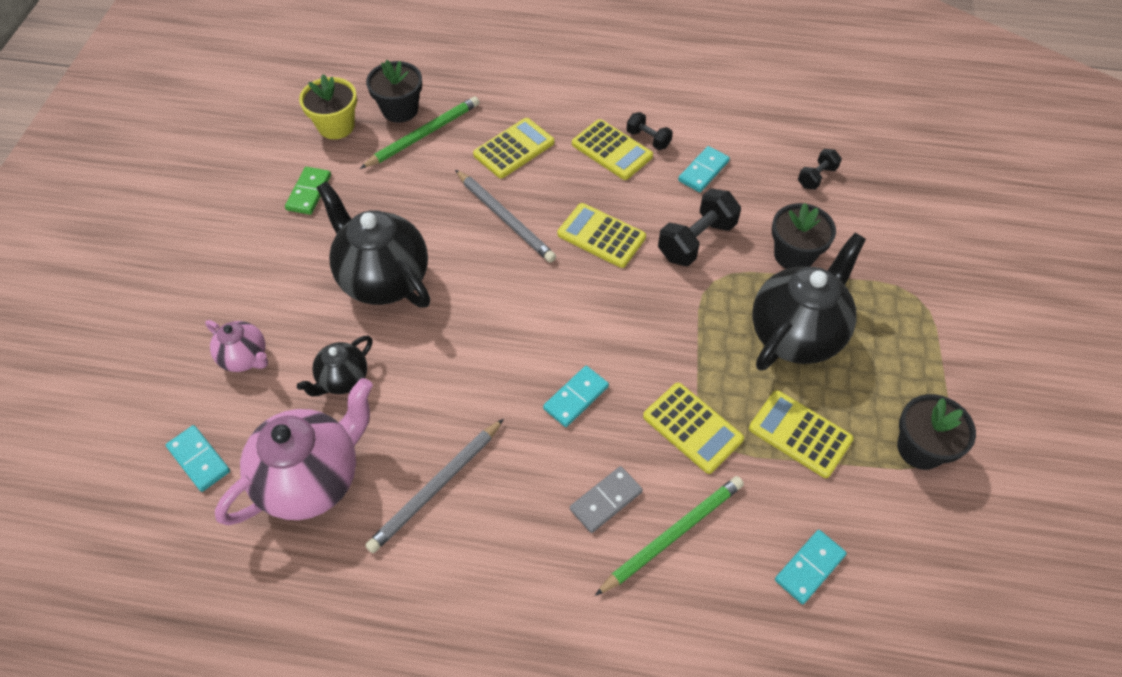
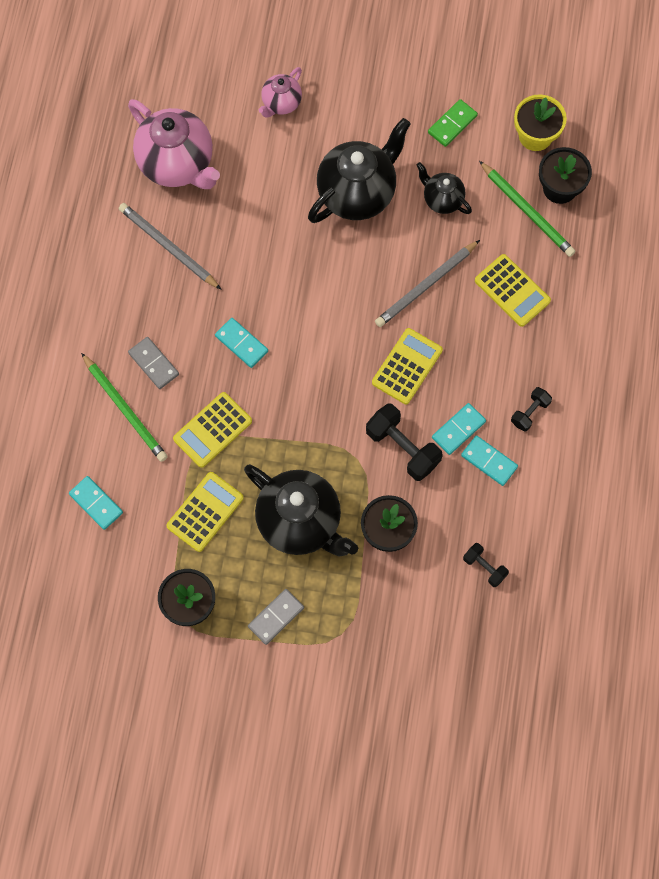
camera: 90 degrees right, 15 degrees up
(199, 459) = (195, 88): turquoise domino -> turquoise domino (458, 429)
(309, 192) = (452, 124): green domino -> green domino turned 60 degrees counterclockwise
(343, 380) = (260, 174): black teapot -> black teapot (442, 200)
(612, 150) = (513, 378): yellow calculator -> none
(913, 357) = (276, 617): none -> grey domino

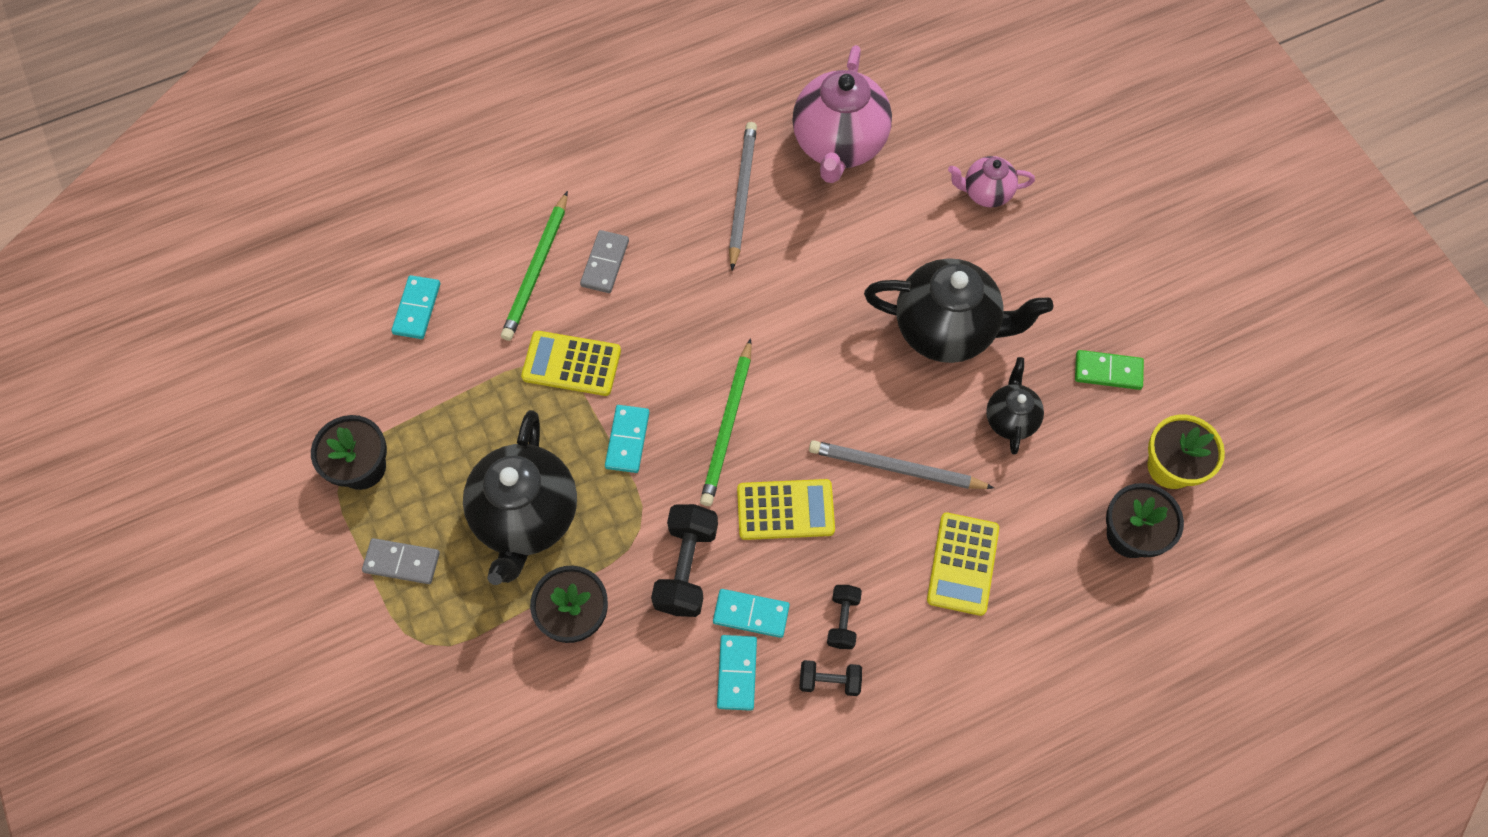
camera: 55 degrees right, 5 degrees down
(205, 512) = (475, 415): yellow calculator -> none
(241, 344) = (687, 329): turquoise domino -> turquoise domino (627, 440)
(484, 567) = (604, 752): black dumbbell -> black dumbbell (843, 620)
(527, 211) = (1072, 517): green pencil -> green pencil (728, 426)

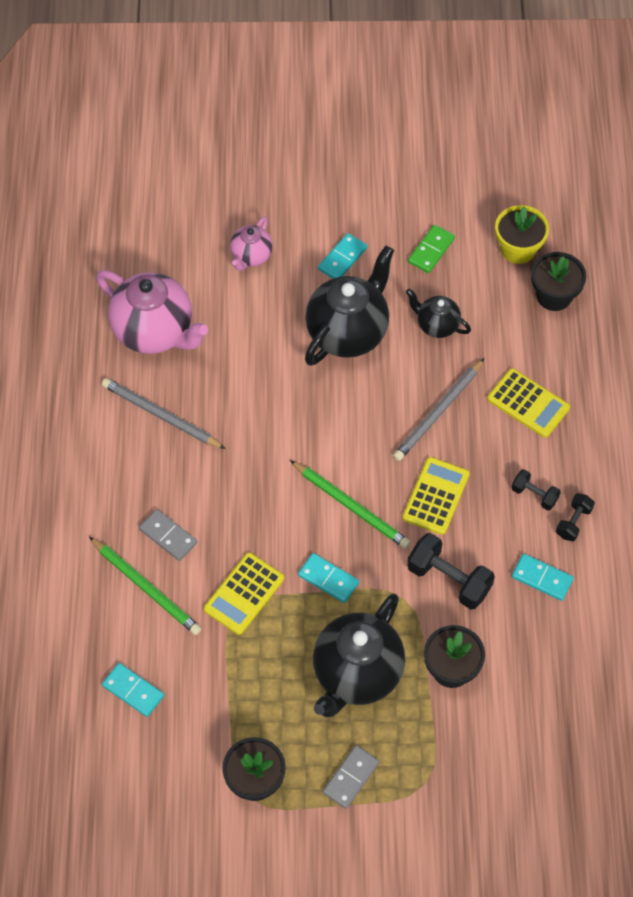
camera: 65 degrees left, 5 degrees down
(527, 517) = (356, 673): black teapot -> black teapot turned 90 degrees clockwise
(751, 614) = (503, 551): turquoise domino -> turquoise domino (342, 258)

